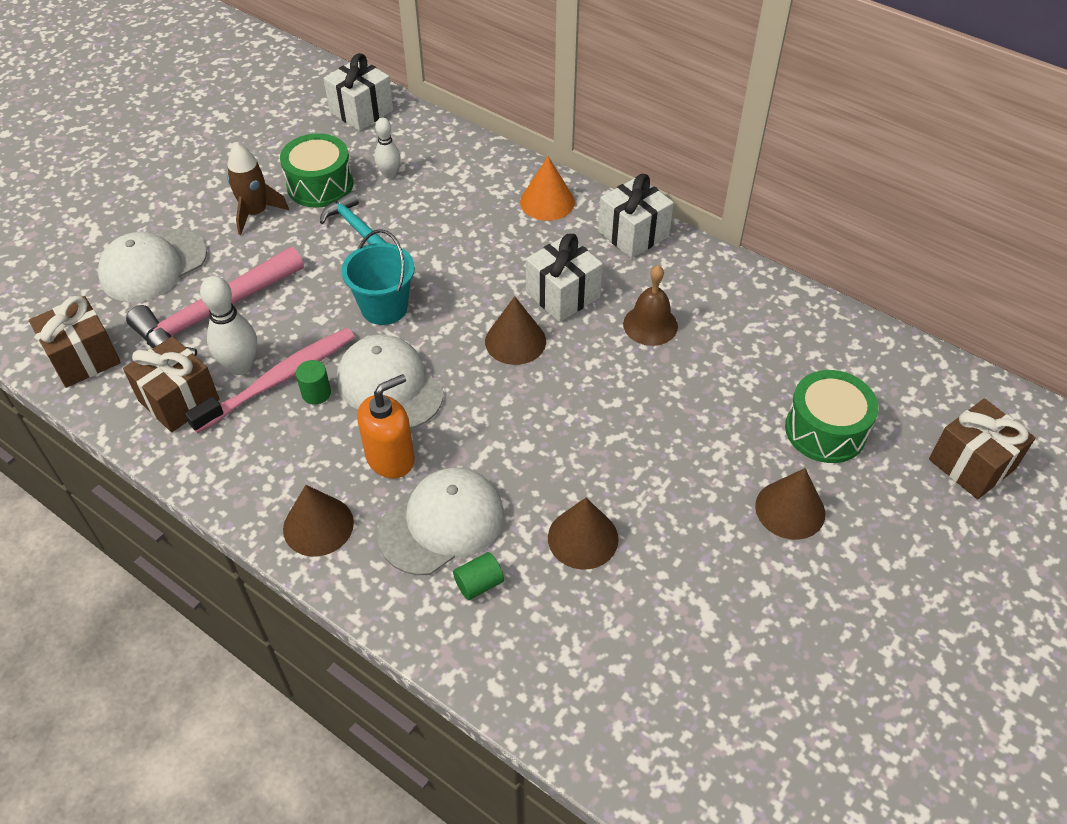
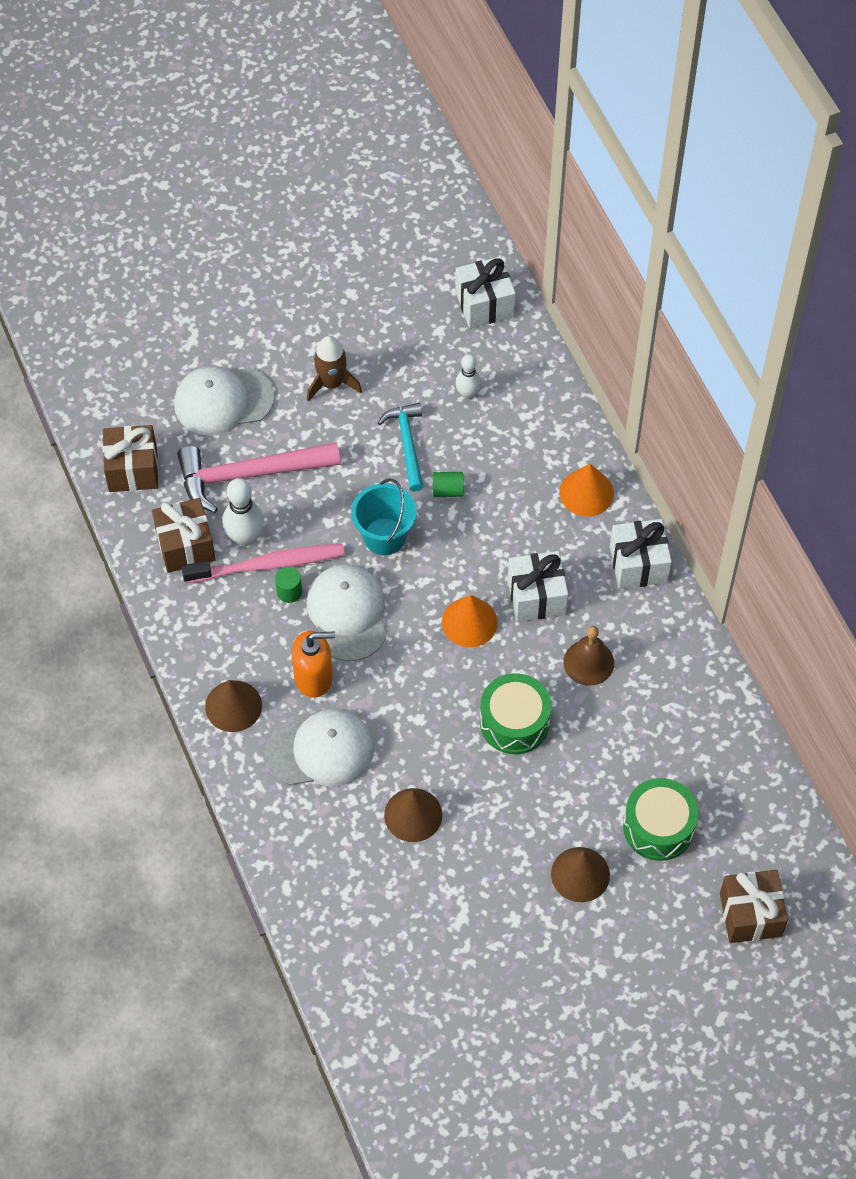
camera: 30 degrees right, 10 degrees up
(320, 185) = (401, 377): green drum -> green drum (514, 722)
(479, 584) = (319, 810): green cylinder -> green cylinder (448, 490)
(515, 341) = (469, 622): brown cone -> orange cone

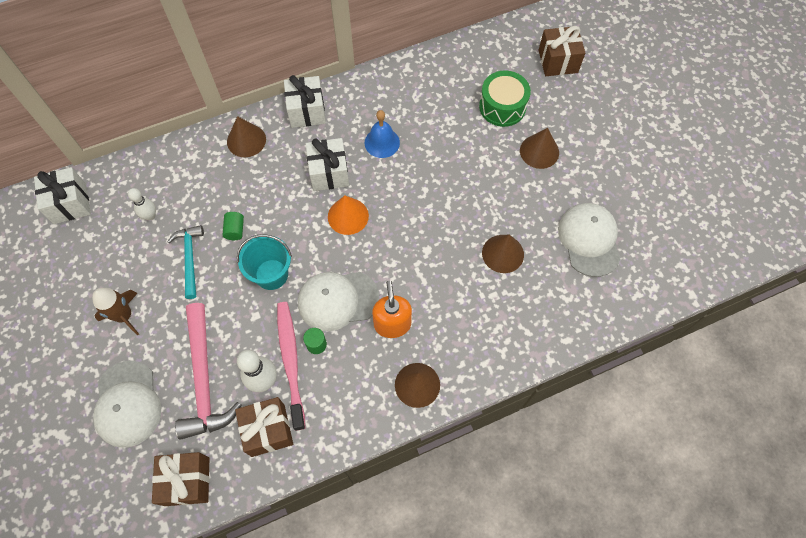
camera: 90 degrees left, 5 degrees up
(320, 750) = (454, 318): white cap -> white cap (589, 240)
(407, 444) = (190, 258): turquoise hammer -> turquoise hammer turned 90 degrees clockwise
(514, 722) = (428, 188): green drum -> none
(586, 492) = (246, 140): orange cone -> brown cone
(588, 662) = (382, 142): brown bell -> blue bell

